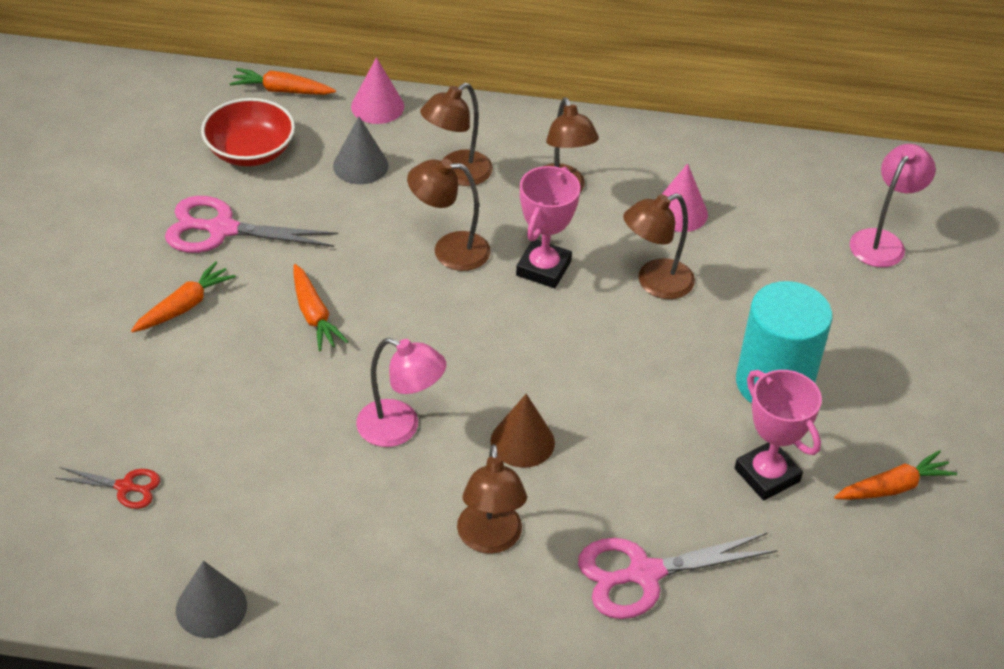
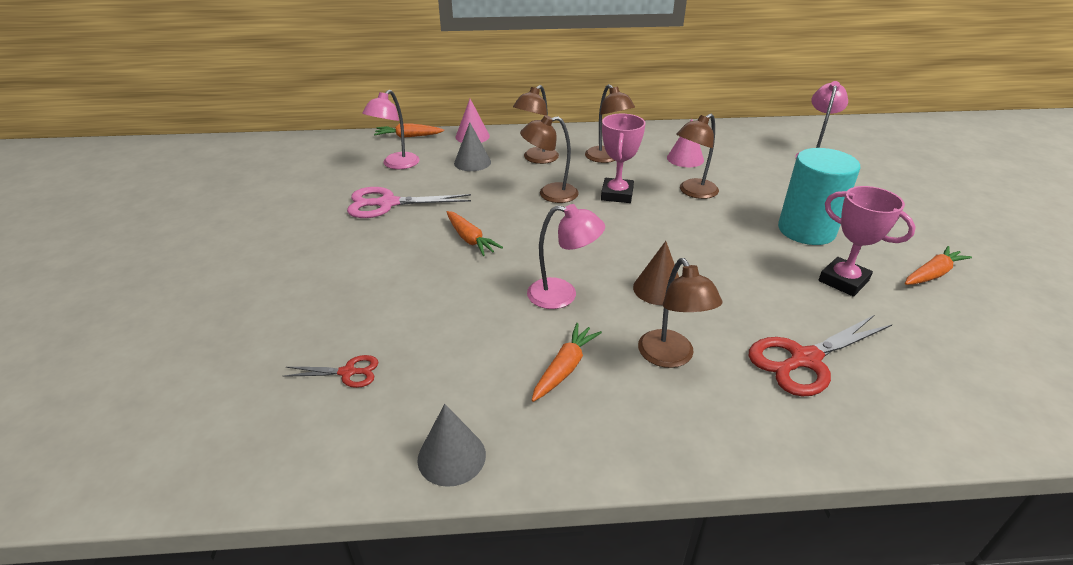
camera: 10 degrees left, 10 degrees down
(184, 306) = (371, 247): orange carrot -> orange carrot (565, 368)
(250, 151) = (396, 165): red bowl -> pink lamp
(644, 574) = (805, 359): pink scissors -> red scissors

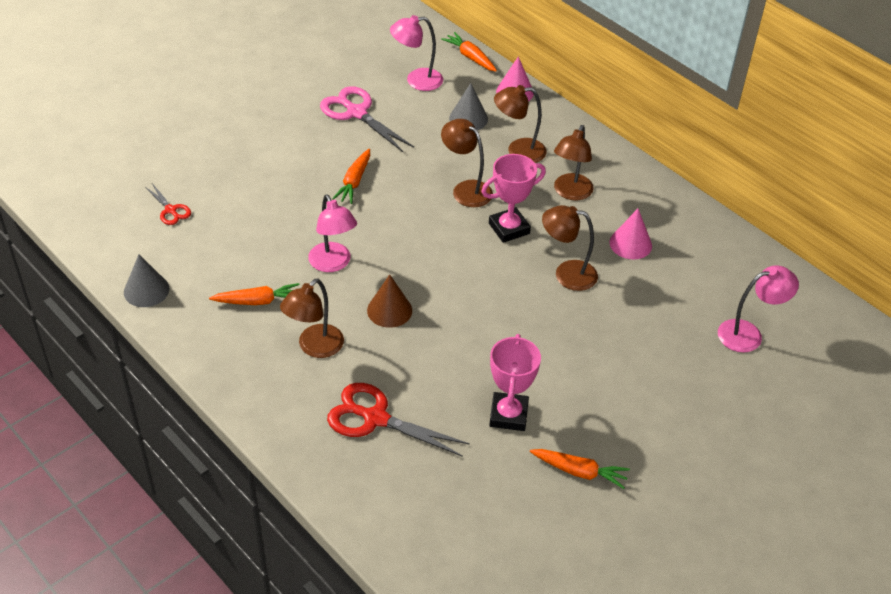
camera: 50 degrees right, 10 degrees up
(806, 230) = (574, 370): turquoise cylinder -> none

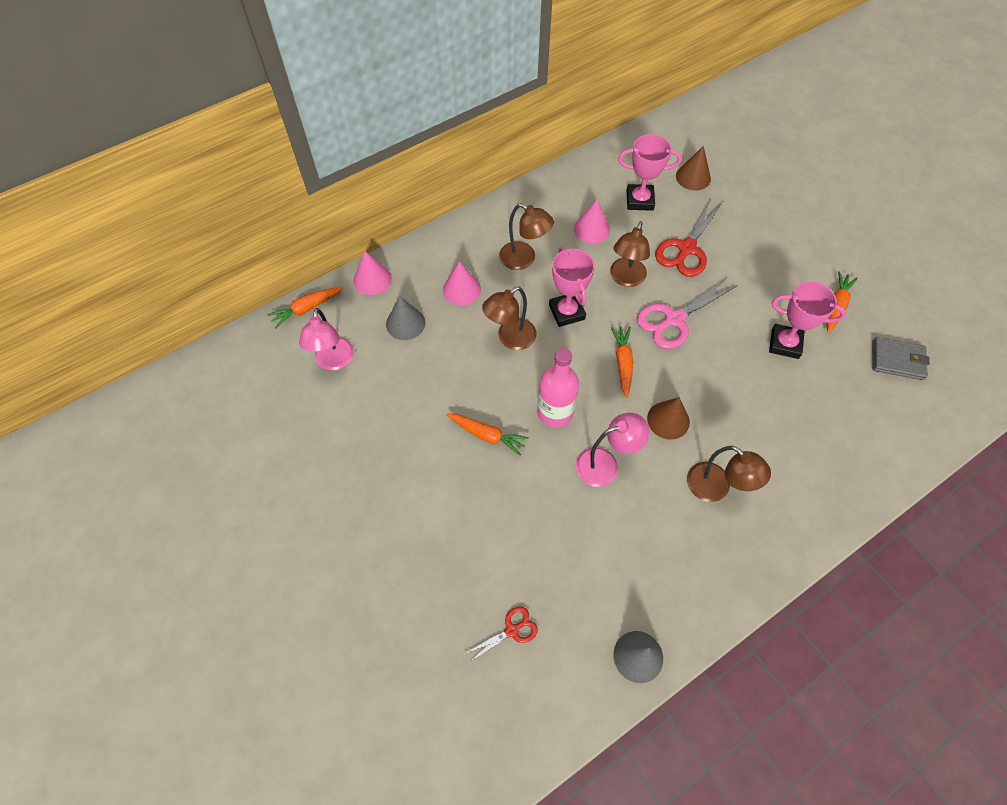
camera: 80 degrees left, 15 degrees up
(258, 301) = (655, 538): orange carrot -> orange carrot (622, 362)
(356, 113) = (376, 424): pink scissors -> pink scissors (674, 319)
(375, 418) = (797, 443): red scissors -> red scissors (686, 248)
(386, 226) = (555, 412): none -> pink bottle
(508, 529) = (897, 360): none -> grey wallet
(518, 151) = (461, 289): brown lamp -> pink cone
(690, 284) = (639, 200): none -> pink trophy
(748, 334) = (693, 177): pink lamp -> brown cone

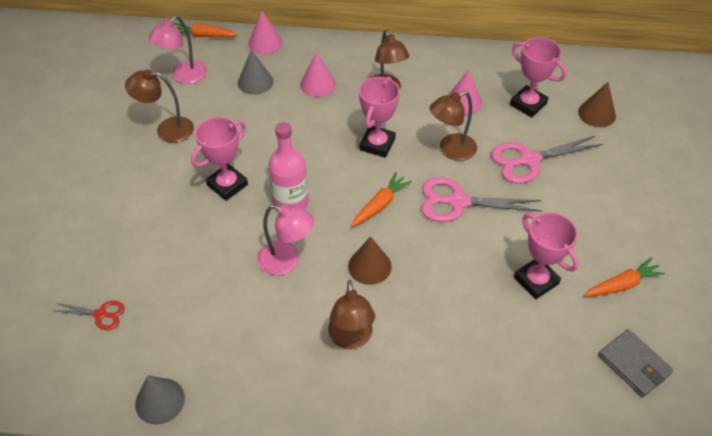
camera: 40 degrees right, 10 degrees down
(487, 435) = (227, 185): orange carrot -> pink trophy
(510, 339) = (315, 136): brown lamp -> brown lamp (167, 130)
(686, 248) = (529, 160): red scissors -> pink scissors

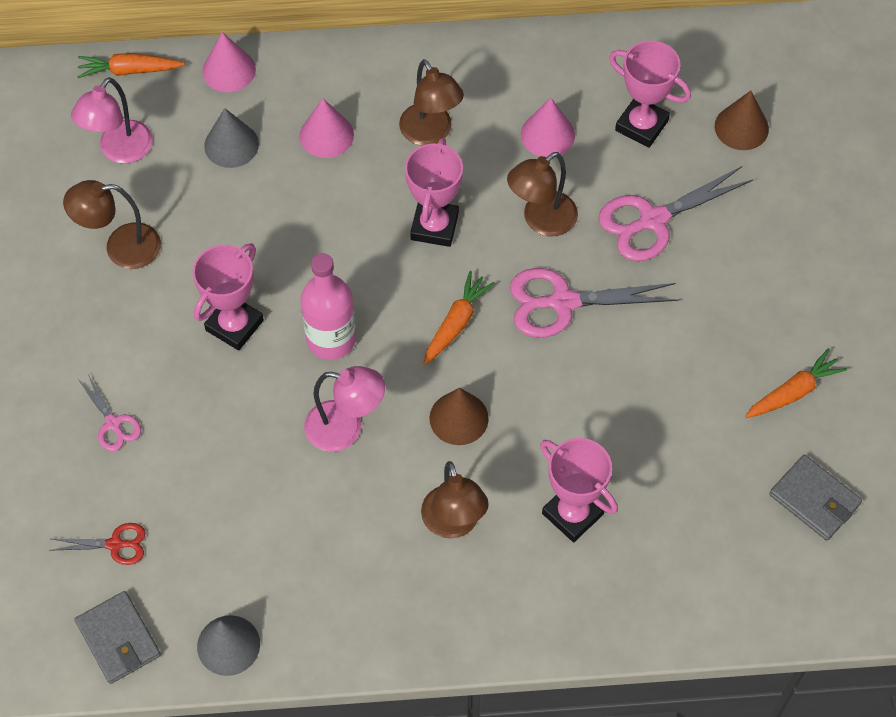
camera: 10 degrees left, 10 degrees up
(80, 382) = (118, 639): none -> grey wallet
(126, 234) = (113, 424): none -> pink scissors
(536, 280) = (681, 404): pink trophy -> pink trophy (572, 514)

